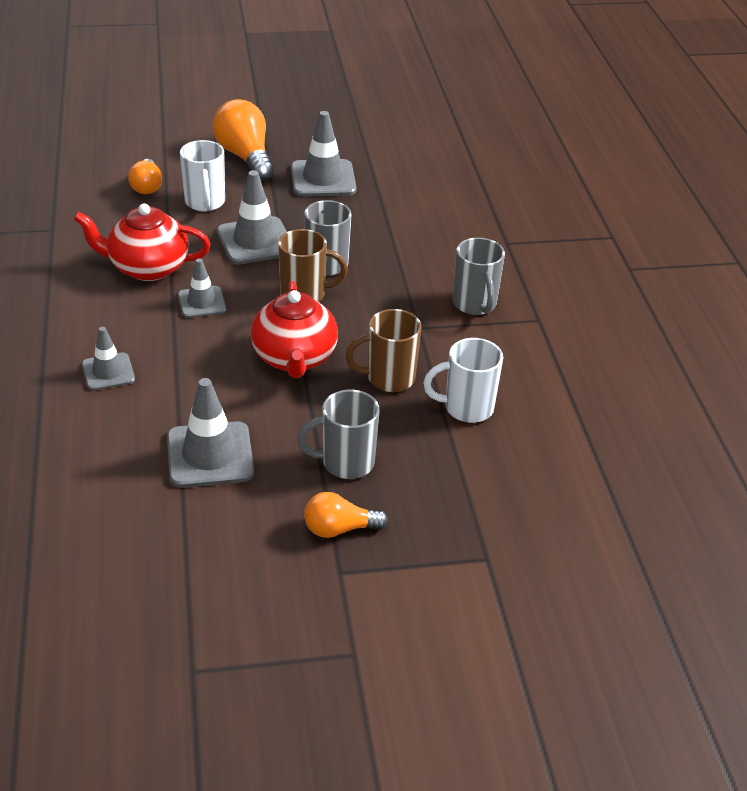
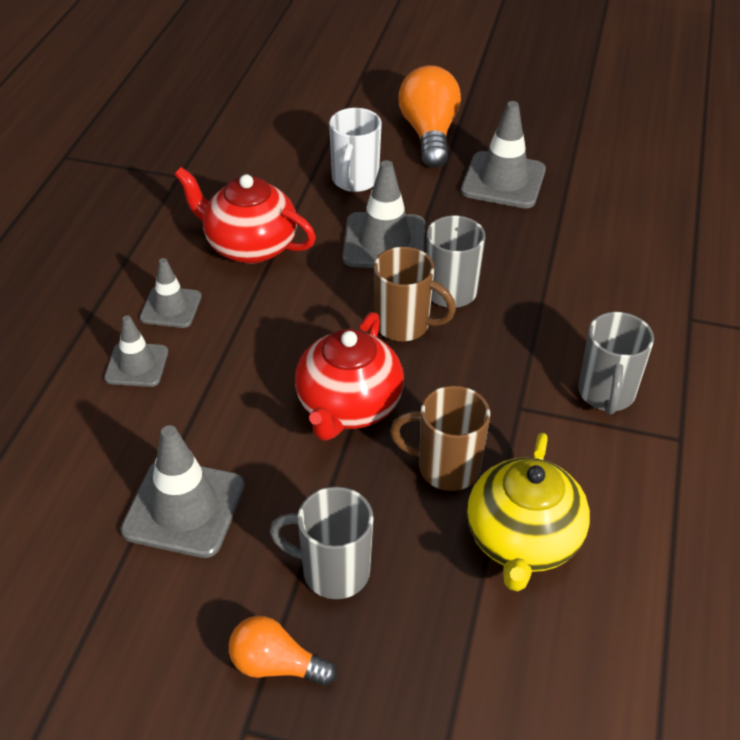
camera: 25 degrees right, 5 degrees up
(147, 186) = (303, 147): orange light bulb -> none
(202, 302) = (284, 304): grey traffic cone -> grey traffic cone (171, 307)
(466, 408) = (522, 541): white mug -> yellow teapot

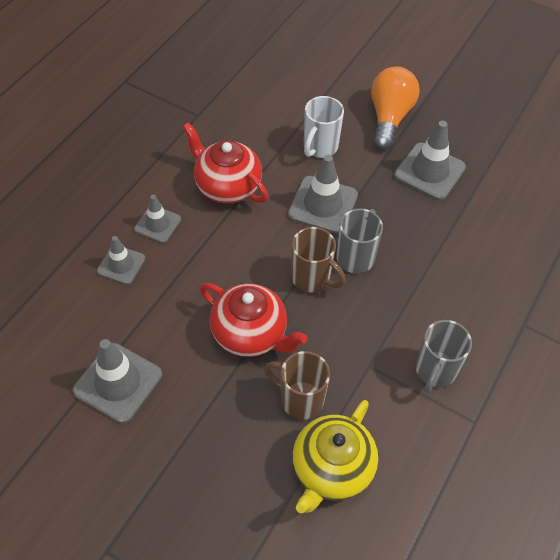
camera: 15 degrees right, 10 degrees up
(276, 665) = (139, 512): orange light bulb -> none
(332, 571) = (197, 456): grey mug -> none
(348, 407) = (250, 334): red teapot -> red teapot turned 90 degrees counterclockwise

